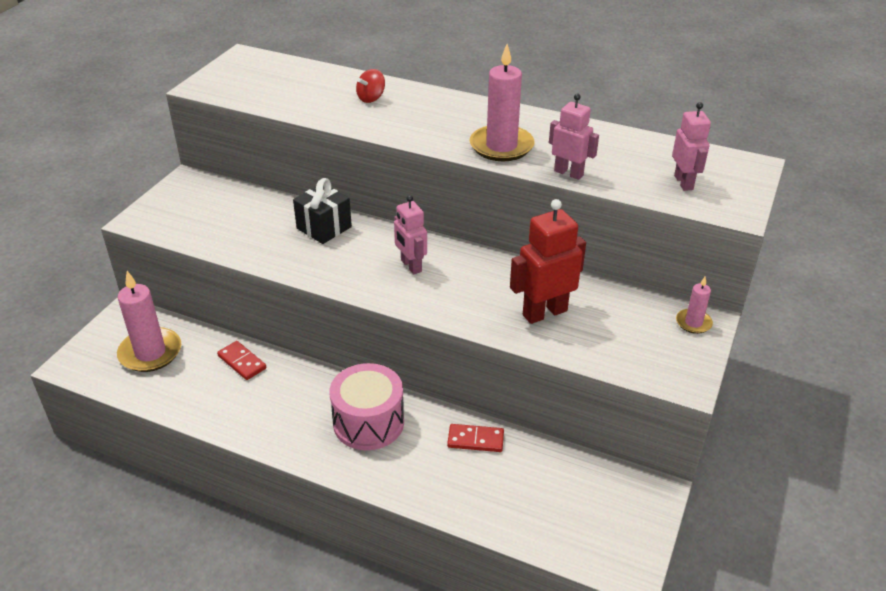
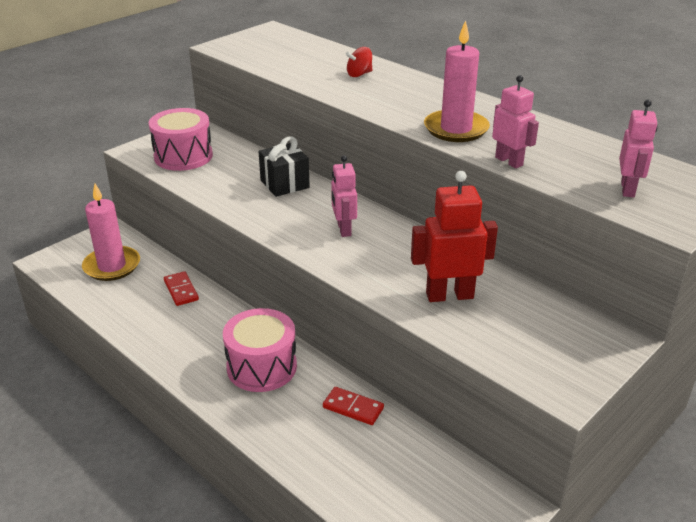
camera: 20 degrees right, 5 degrees down
(197, 217) = (183, 156): none -> pink drum
(693, 323) = (604, 338): pink candle -> none

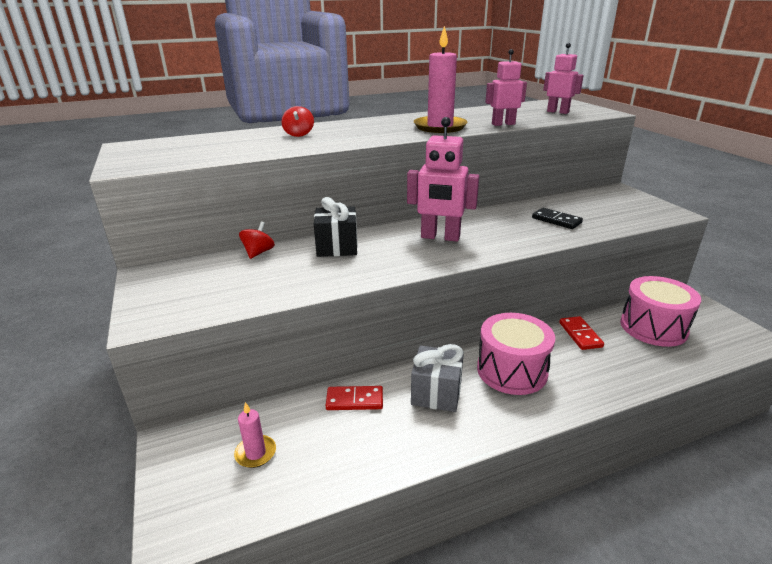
camera: 65 degrees left, 5 degrees down
(112, 266) = (255, 453): pink candle -> pink candle, size x0.52
(183, 156) = (208, 290): pink drum -> pink drum (653, 327)
(208, 329) = (436, 393): none -> grey gift
(251, 155) = (258, 252): none -> red spinning top
(343, 229) = (440, 237): pink robot -> pink robot, size x1.52
(353, 408) = (580, 335): red domino -> red domino turned 60 degrees counterclockwise
(449, 295) = (556, 220): red robot -> black domino

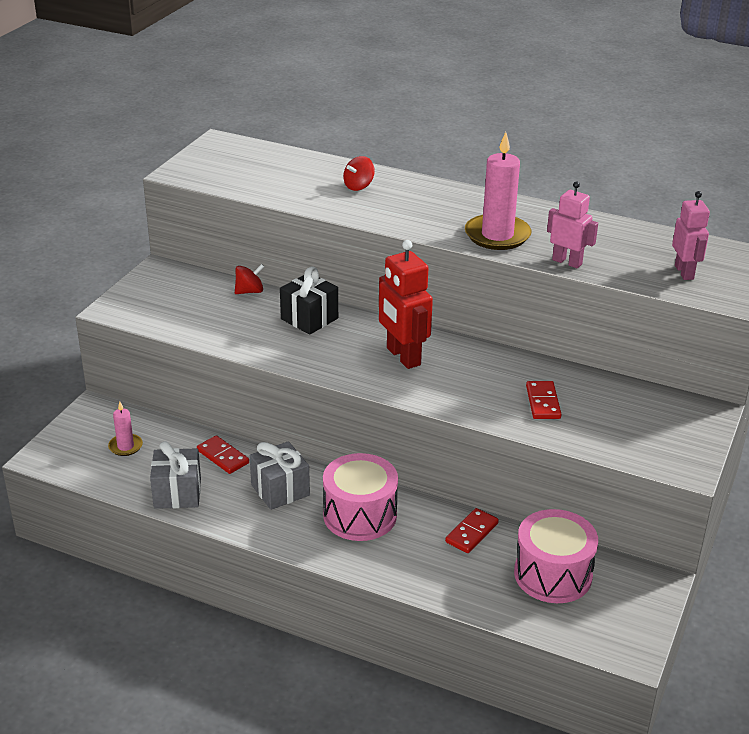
camera: 45 degrees right, 5 degrees up
(367, 457) = (177, 493): none -> grey gift
(440, 237) = (403, 357): pink robot -> red robot
(556, 220) = (543, 402): black domino -> red domino

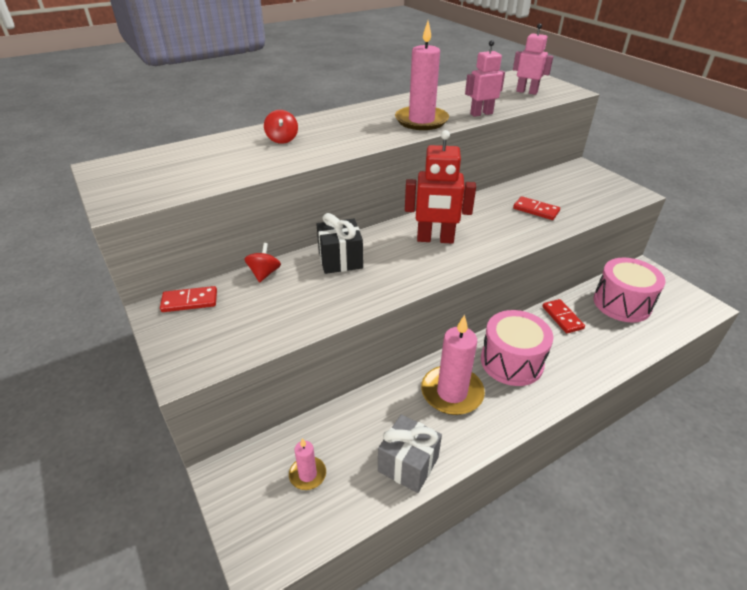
camera: 55 degrees left, 5 degrees up
(223, 457) = (381, 409): red domino -> red domino (189, 301)
(280, 490) = (452, 392): grey gift -> pink candle

